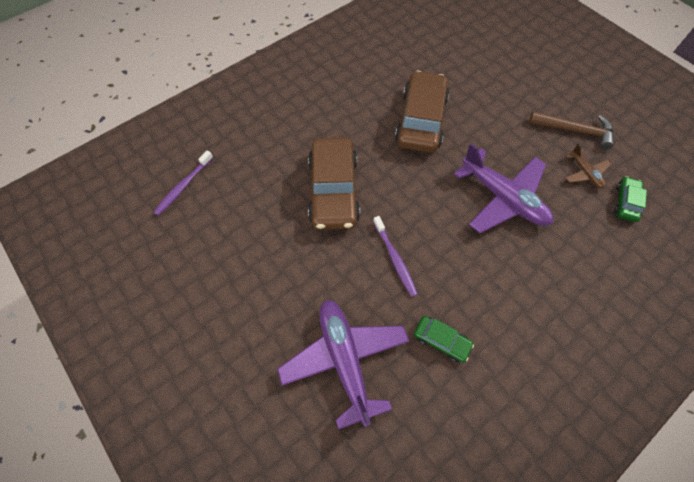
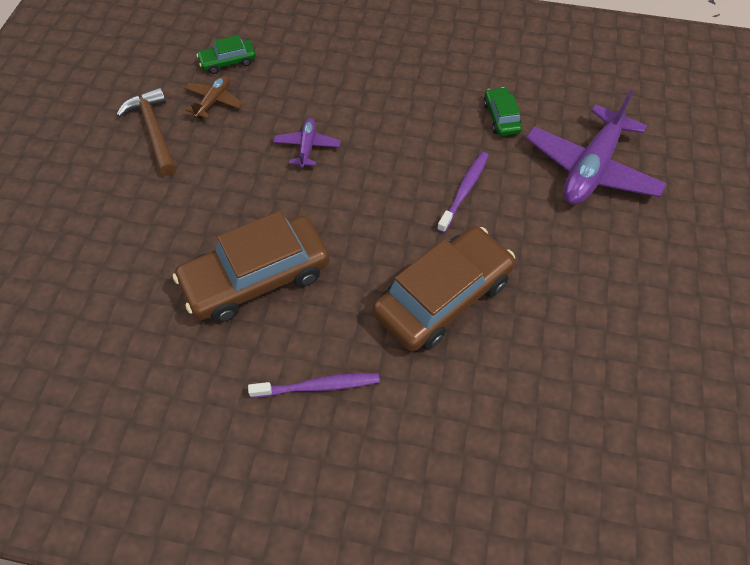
camera: 130 degrees left, 5 degrees down
(183, 186) = (607, 471): purple toothbrush -> purple toothbrush (318, 386)
(503, 198) = (307, 147): purple plane -> purple plane, size x0.48

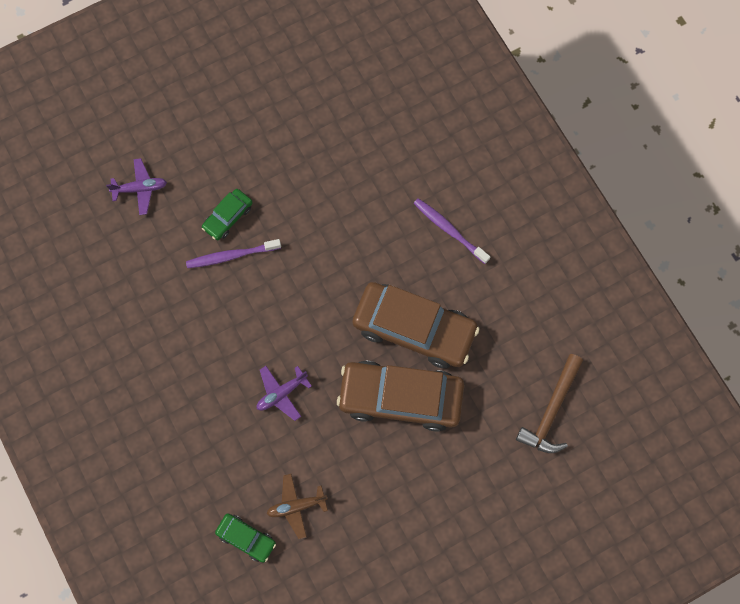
camera: 130 degrees left, 15 degrees up
(154, 131) = (363, 521): brown hammer -> brown hammer (551, 411)
(443, 297) = (329, 207): brown car -> brown car (400, 398)
(501, 117) = (136, 280): green car -> green car (228, 217)
(591, 168) = (140, 189): purple plane -> purple plane, size x0.48

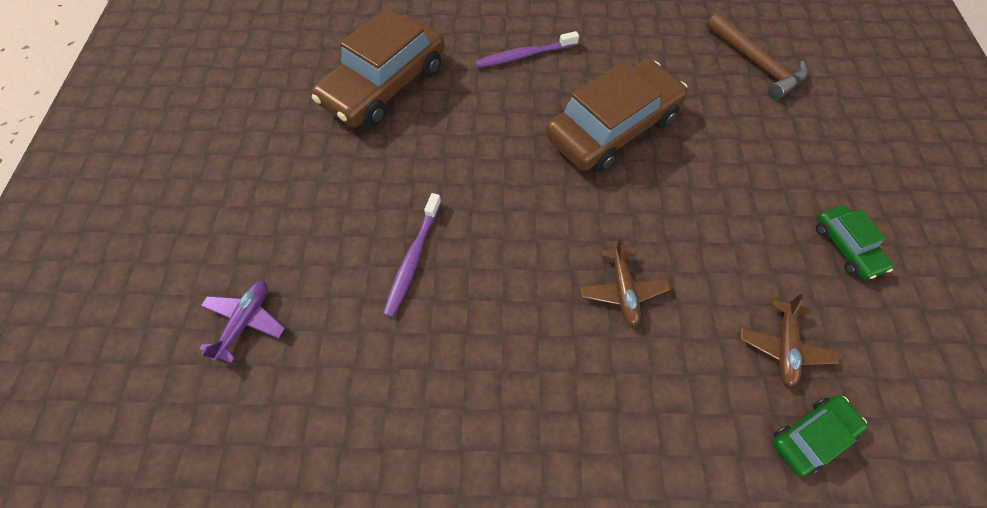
camera: 60 degrees left, 10 degrees down
(228, 217) = (363, 238): green car -> green car (845, 246)
(281, 393) = (622, 290): purple plane -> brown plane
(400, 398) = (685, 174): brown car -> brown car (385, 85)

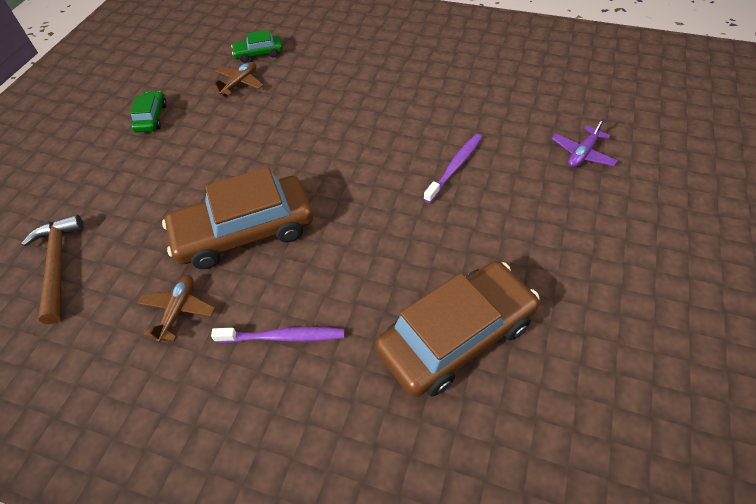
camera: 160 degrees left, 10 degrees down
(622, 290) = (314, 123): brown plane -> brown plane (178, 311)

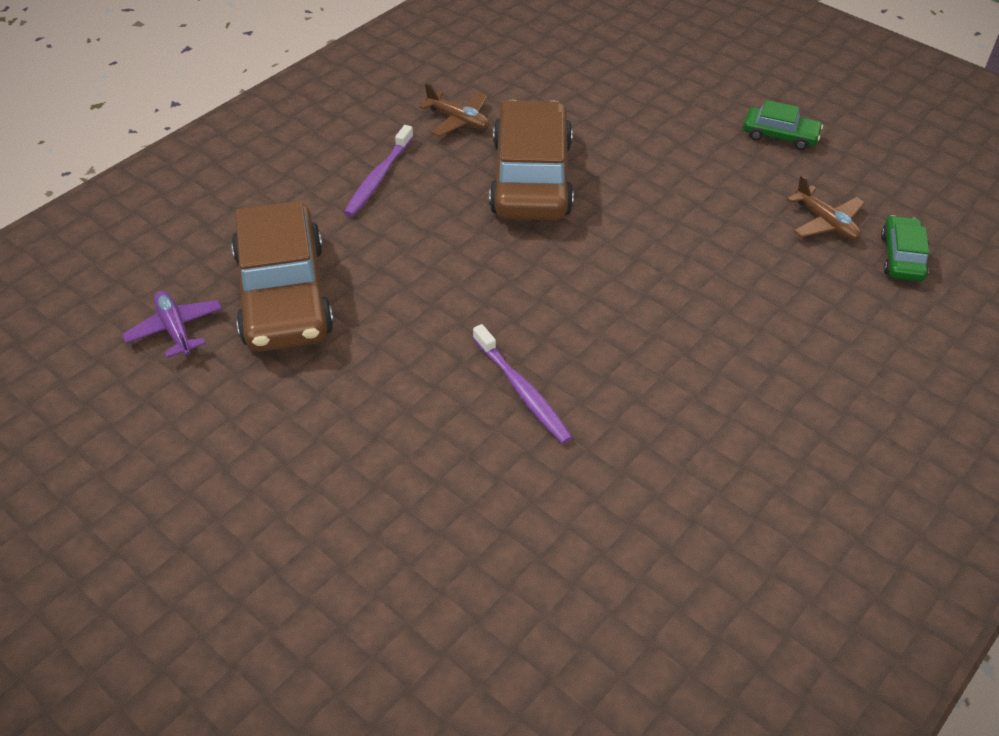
camera: 110 degrees right, 5 degrees down
(58, 265) = (567, 58): brown hammer -> none
(582, 154) = (458, 560): purple plane -> purple plane (175, 329)

